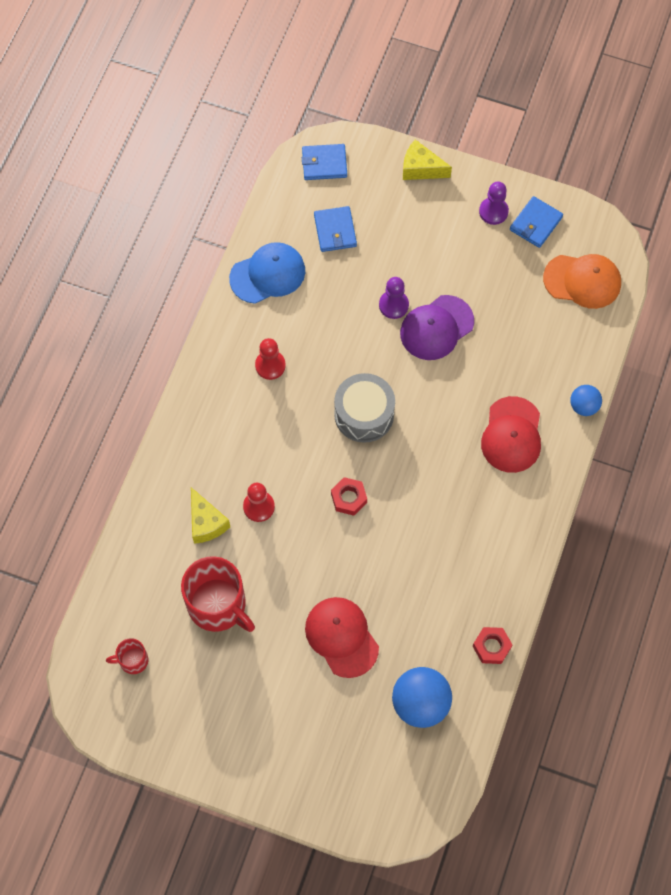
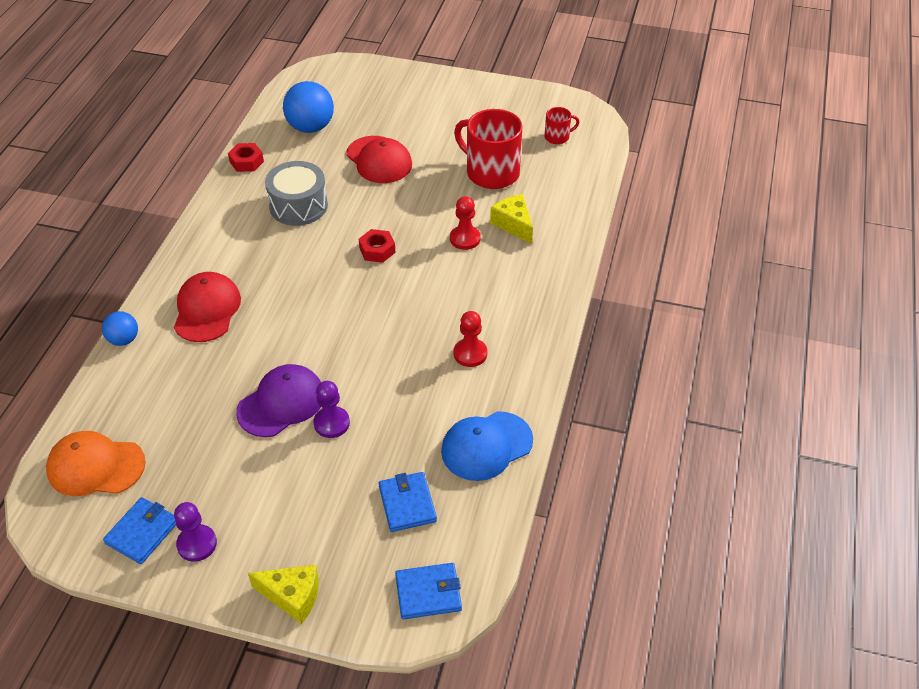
camera: 175 degrees right, 20 degrees down
(364, 414) = (364, 317): grey drum -> grey drum (298, 206)

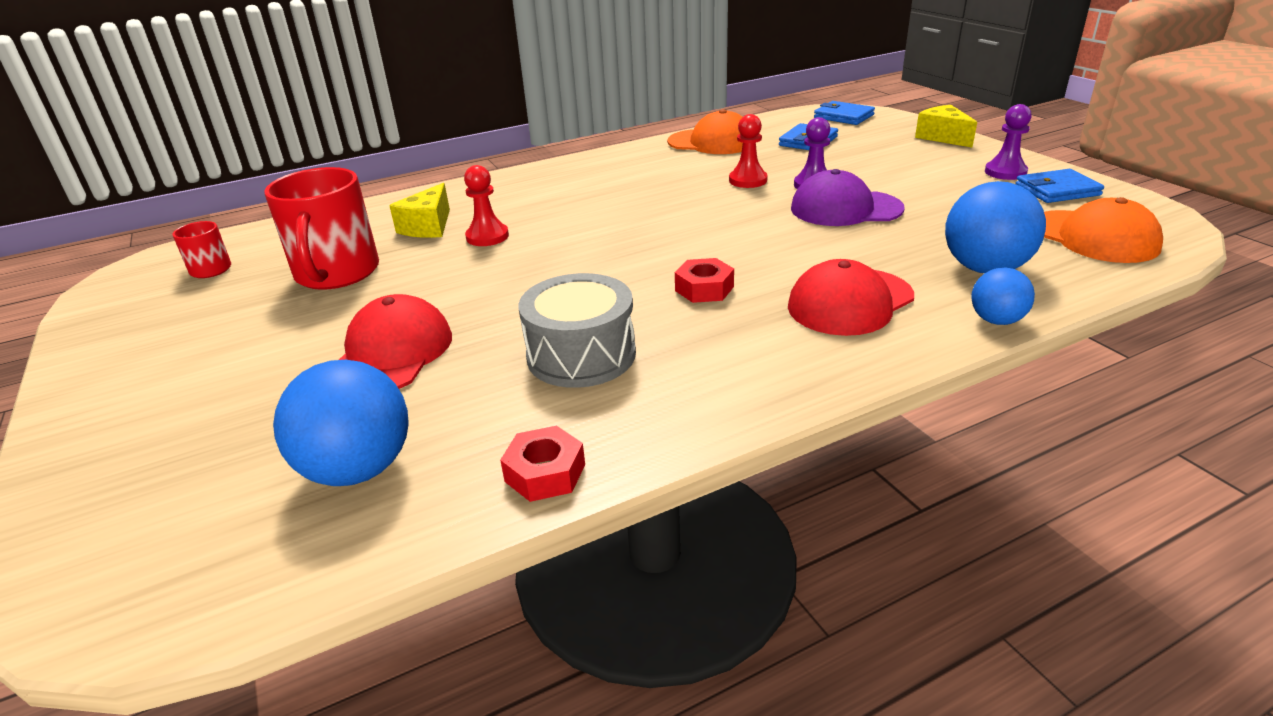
camera: 130 degrees left, 15 degrees down
(150, 384) = (985, 269): none -> blue ball
(377, 250) = (579, 266): red nut -> red nut (704, 289)
(470, 354) = (638, 177): red pawn -> red pawn (748, 180)
(486, 446) = (711, 142): blue cap -> orange cap

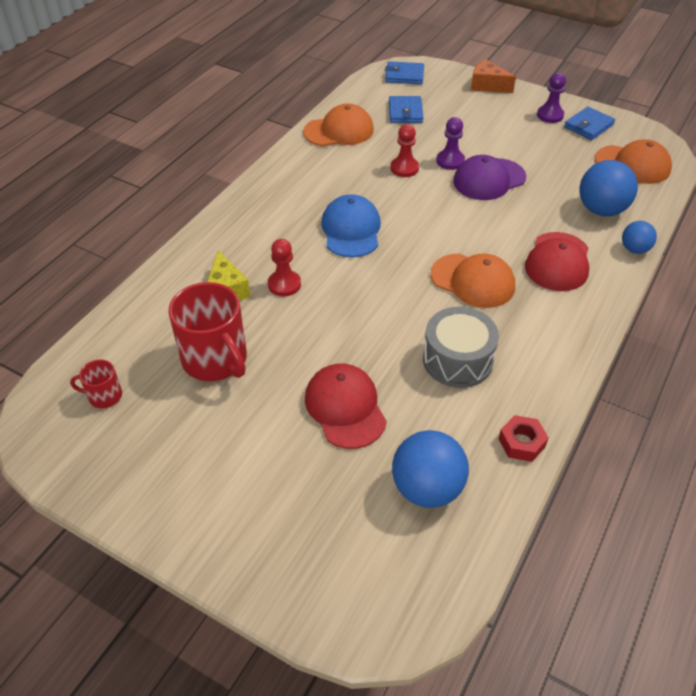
camera: 35 degrees left, 15 degrees up
(618, 213) = (351, 230): none -> blue cap
(704, 289) = (473, 281): red nut -> orange cap
(943, 137) = (487, 86): yellow cheese -> orange cheese

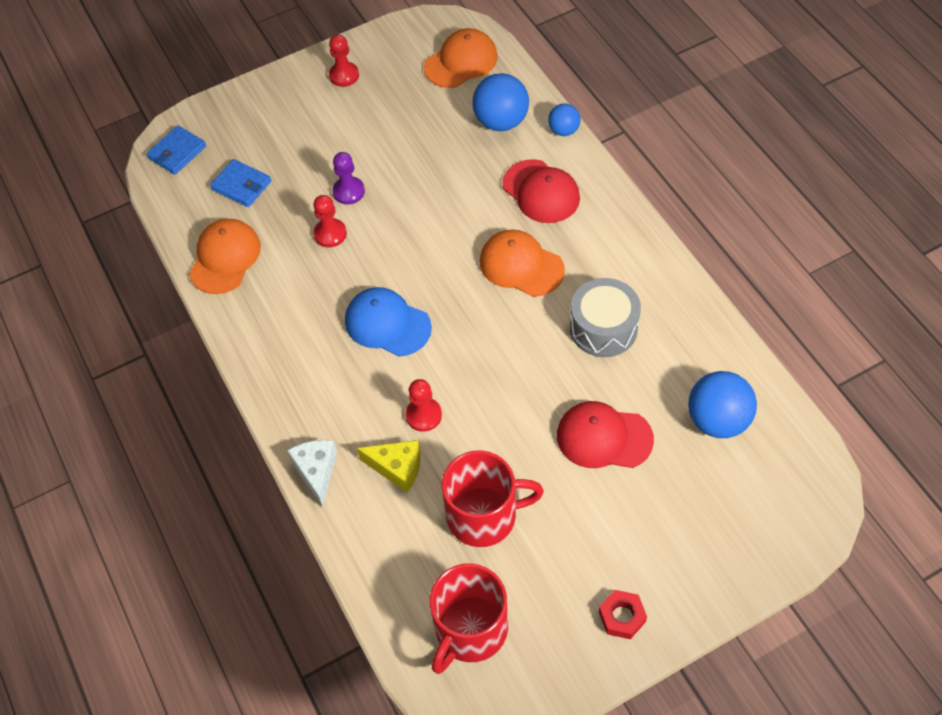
camera: 55 degrees left, 10 degrees up
(104, 396) = (470, 630): red mug -> red mug, size x2.06
(195, 248) = (316, 471): none -> white cheese
(473, 281) = (521, 265): orange cap -> orange cap turned 120 degrees counterclockwise
(487, 86) = (256, 94): orange cheese -> none
(489, 179) = (399, 177): purple cap -> none
(521, 442) = (711, 332): red nut -> red nut (622, 617)
(550, 115) = (344, 75): purple pawn -> red pawn
(588, 126) = (383, 57): blue wallet -> none

